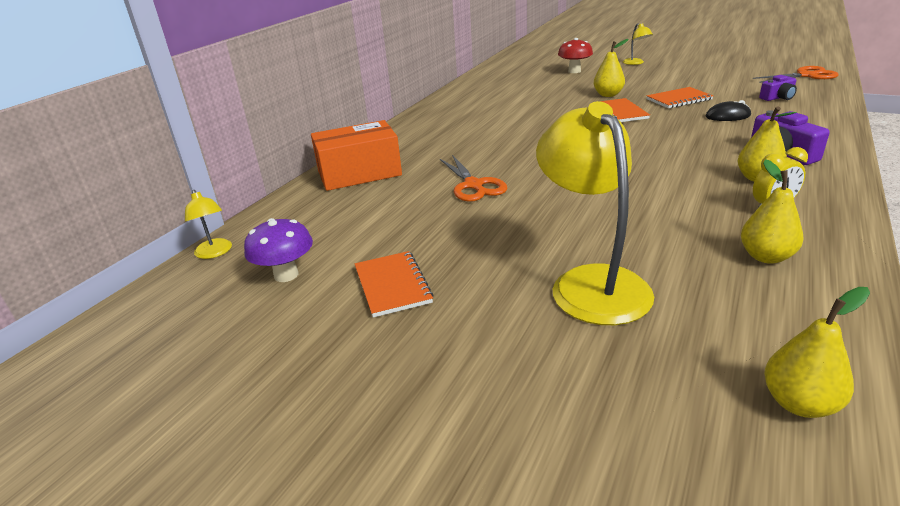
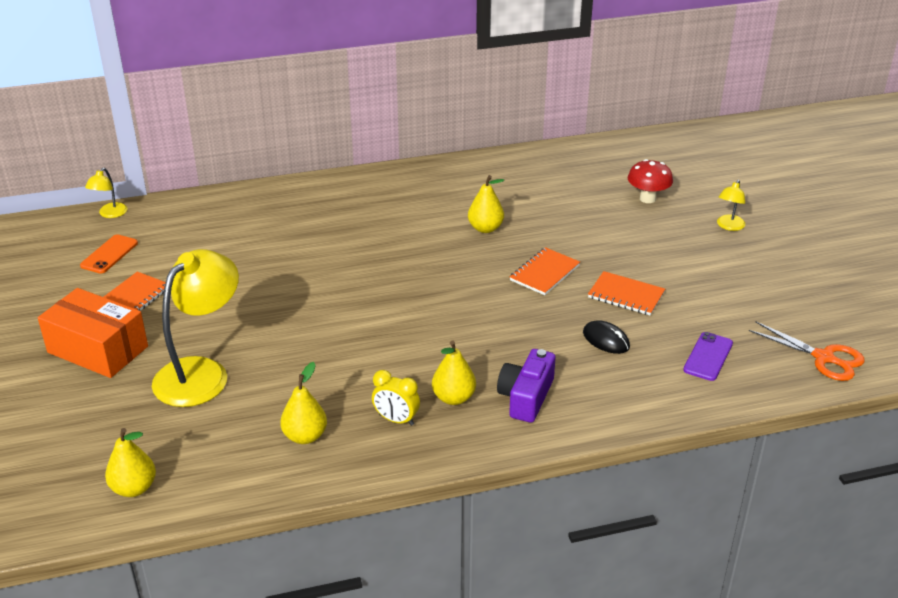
camera: 45 degrees right, 5 degrees up
(286, 275) = (109, 254): purple mushroom -> orange phone
(359, 173) = (270, 204): orange box -> orange box (97, 349)
(473, 185) = (300, 264): orange scissors -> none
(608, 95) = (591, 248): yellow pear -> yellow pear (485, 228)
(778, 97) = (708, 357): purple camera -> purple phone

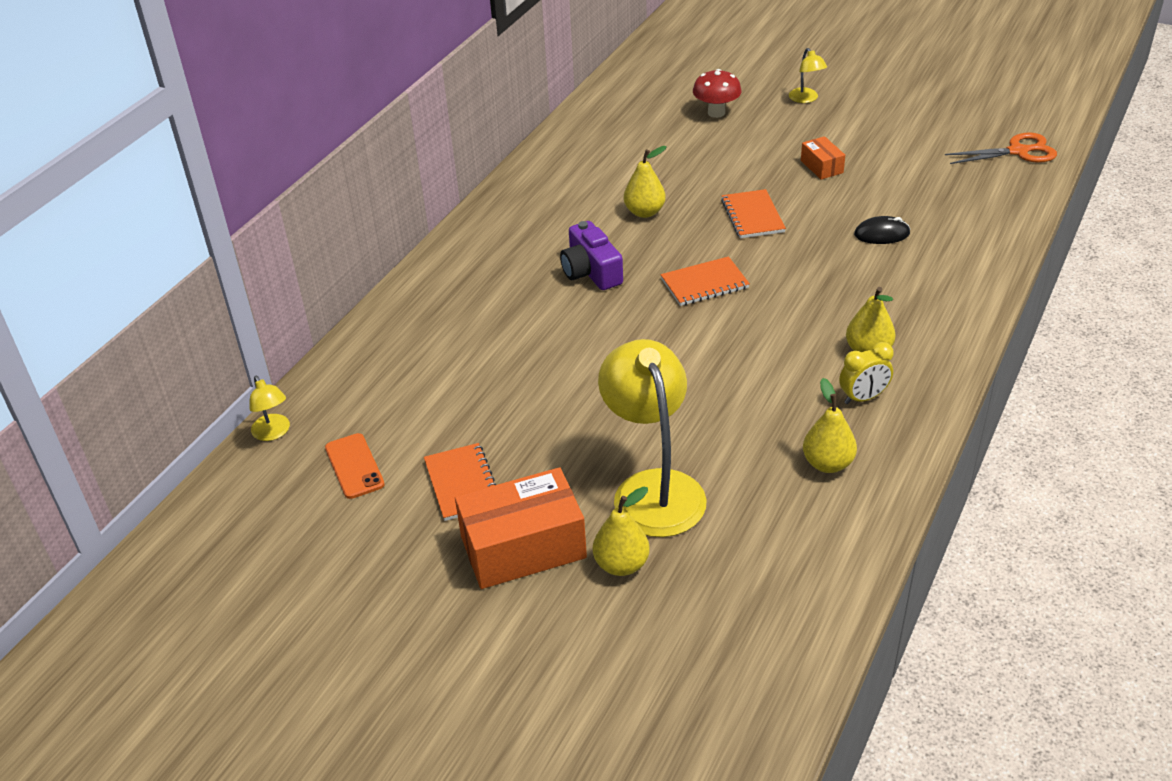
camera: 45 degrees left, 5 degrees up
(134, 488) = (787, 614): yellow pear -> yellow pear (621, 564)
(526, 397) = (910, 312): purple camera -> purple camera (591, 271)
(626, 295) = (835, 193): orange notebook -> orange notebook (704, 283)
(651, 274) = (822, 166): none -> orange box
(708, 357) = (959, 199): purple phone -> none

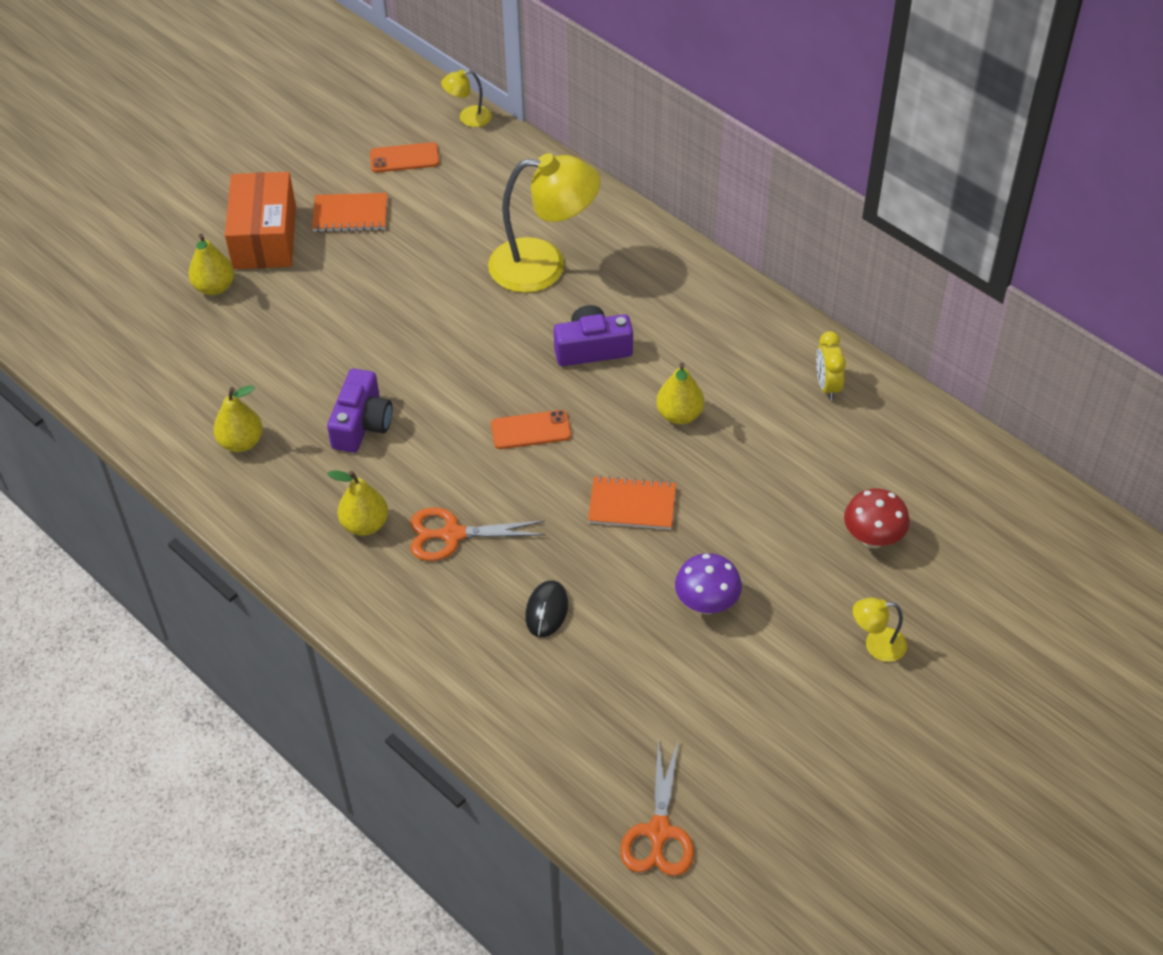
camera: 105 degrees right, 10 degrees up
(653, 488) = (280, 323): yellow lamp -> yellow lamp (544, 266)
(704, 283) = (531, 430): orange notebook -> orange phone
(755, 386) = (362, 424): none -> purple camera
(822, 166) = (706, 604): orange box -> purple mushroom
(844, 298) = (452, 535): none -> orange scissors
(863, 398) = (304, 496): yellow clock -> yellow clock (827, 386)

